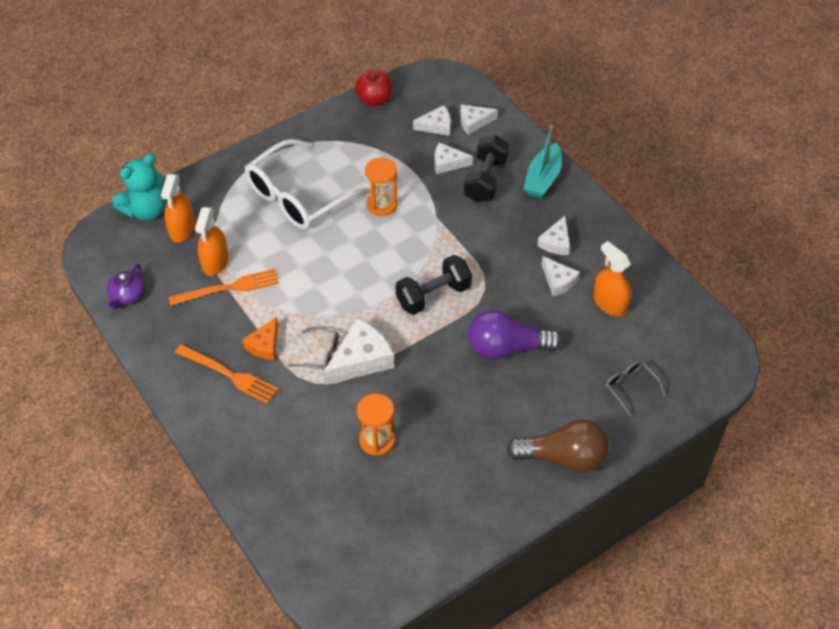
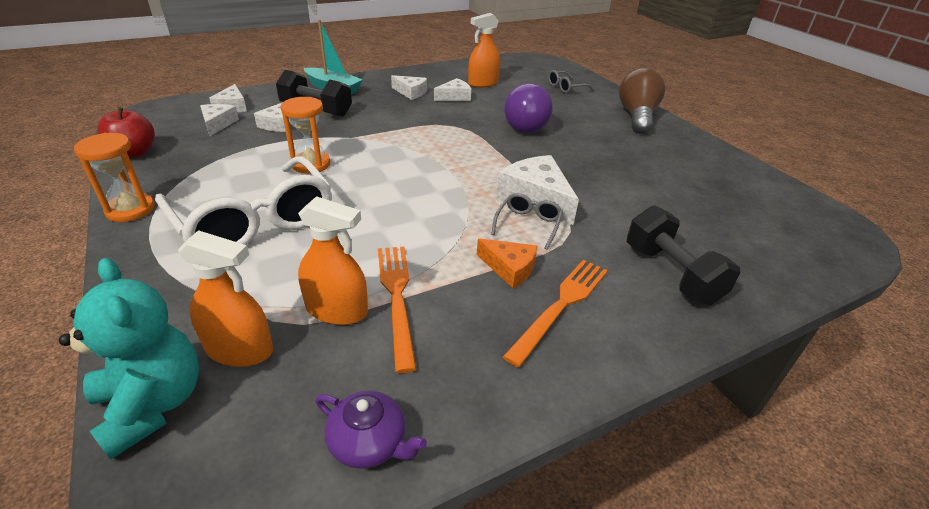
camera: 85 degrees left, 15 degrees down
(377, 440) = (643, 198): orange hourglass -> orange hourglass (130, 210)
(433, 295) = (455, 149): black dumbbell -> black dumbbell (671, 274)

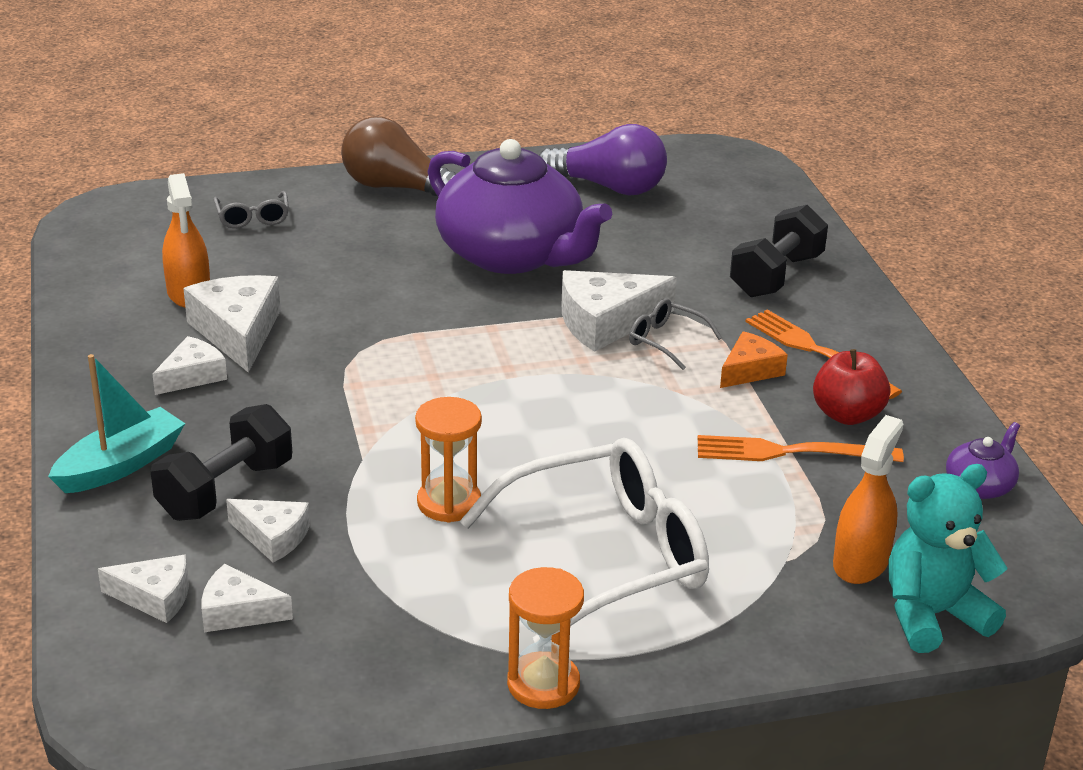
camera: 75 degrees left, 5 degrees down
(134, 153) = (332, 709): red apple -> red apple (847, 415)
(337, 310) = (805, 494): orange spray bottle -> none
(454, 97) = (238, 332): white cheese -> white cheese, size x1.66
(525, 124) = (382, 285): purple light bulb -> purple light bulb (608, 187)
(594, 157) = (512, 255): none -> purple teapot
(671, 274) = (776, 276): black dumbbell -> black dumbbell turned 45 degrees counterclockwise

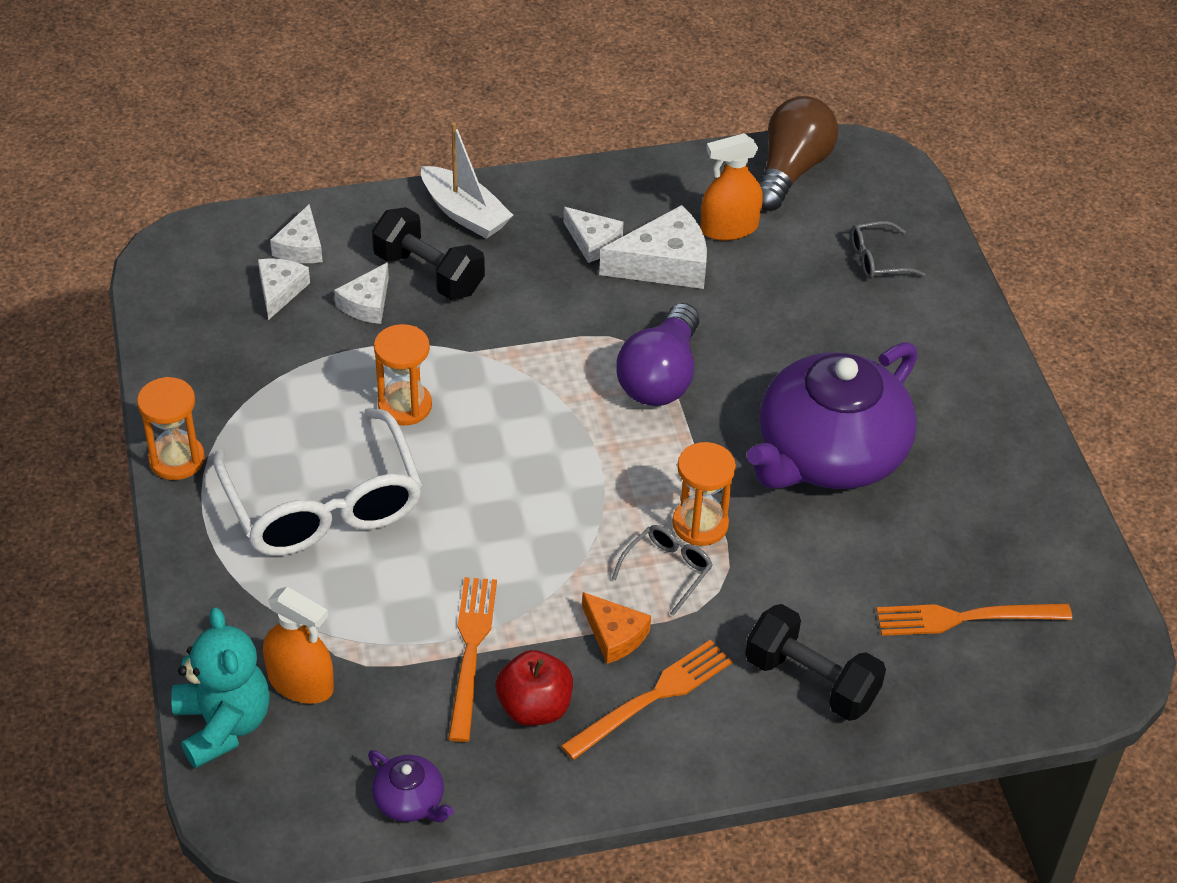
camera: 90 degrees right, 15 degrees up
(121, 465) = (464, 213): turquoise boat -> white boat
(397, 188) = (961, 362): brown light bulb -> brown light bulb (791, 170)
(606, 322) = (700, 524): white cheese -> orange hourglass
(608, 187) = (999, 542): purple light bulb -> purple light bulb (660, 376)
(692, 206) = (966, 618): none -> orange fork

